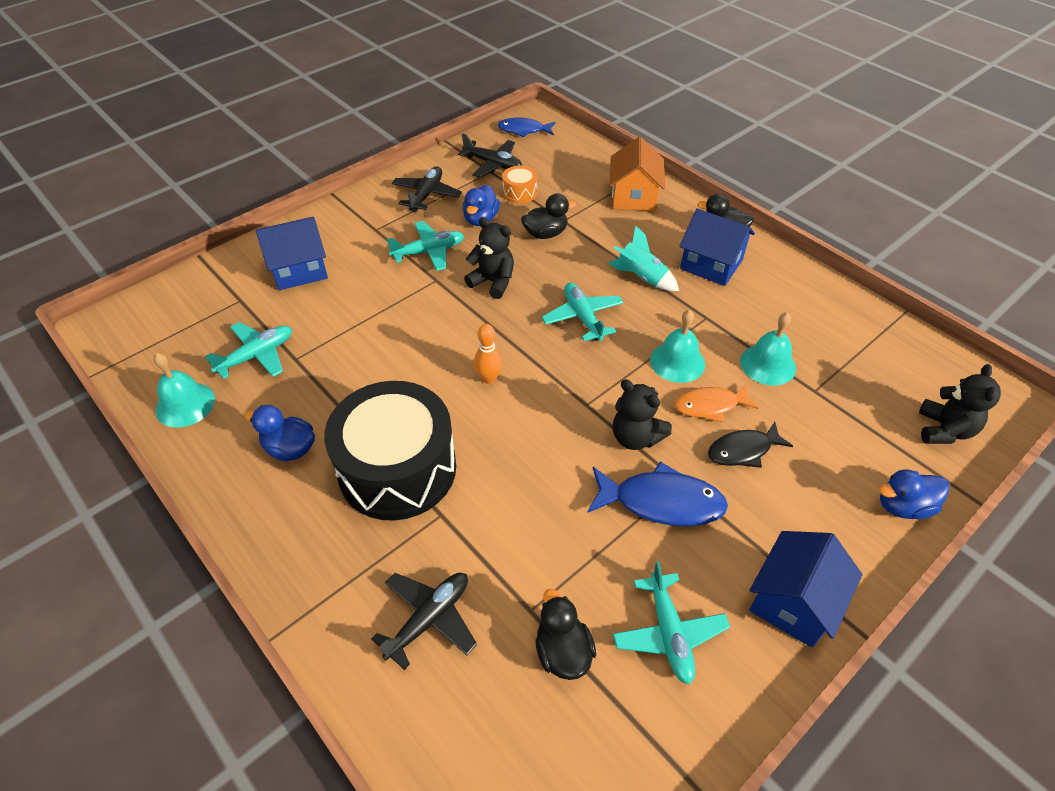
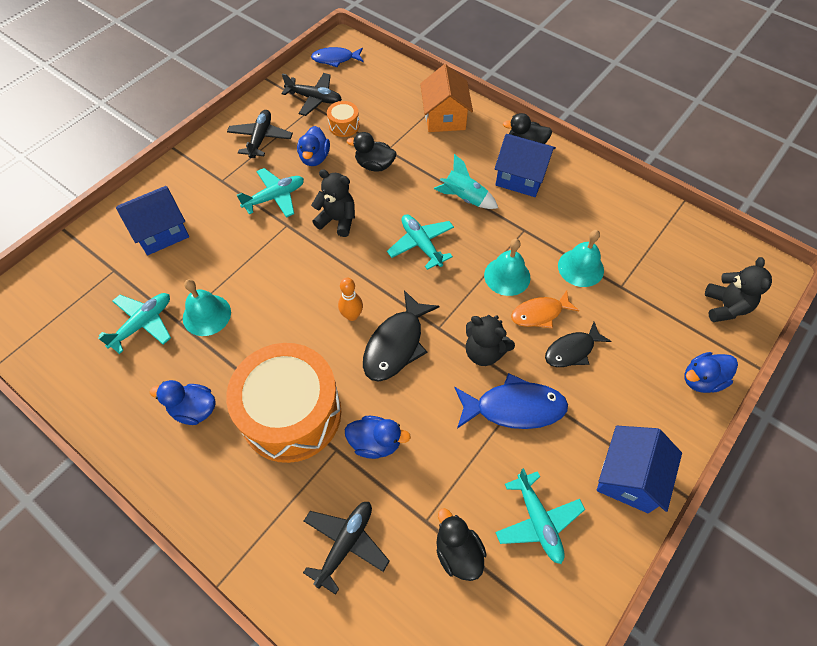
camera: 10 degrees left, 10 degrees up
(185, 404) = (89, 382): turquoise bell -> turquoise bell (206, 315)
(397, 469) = (291, 413): black drum -> orange drum
(488, 514) = (375, 443): none -> blue duck
(533, 414) = (396, 344): none -> black fish
(545, 234) = (374, 165): black duck -> black duck turned 135 degrees counterclockwise

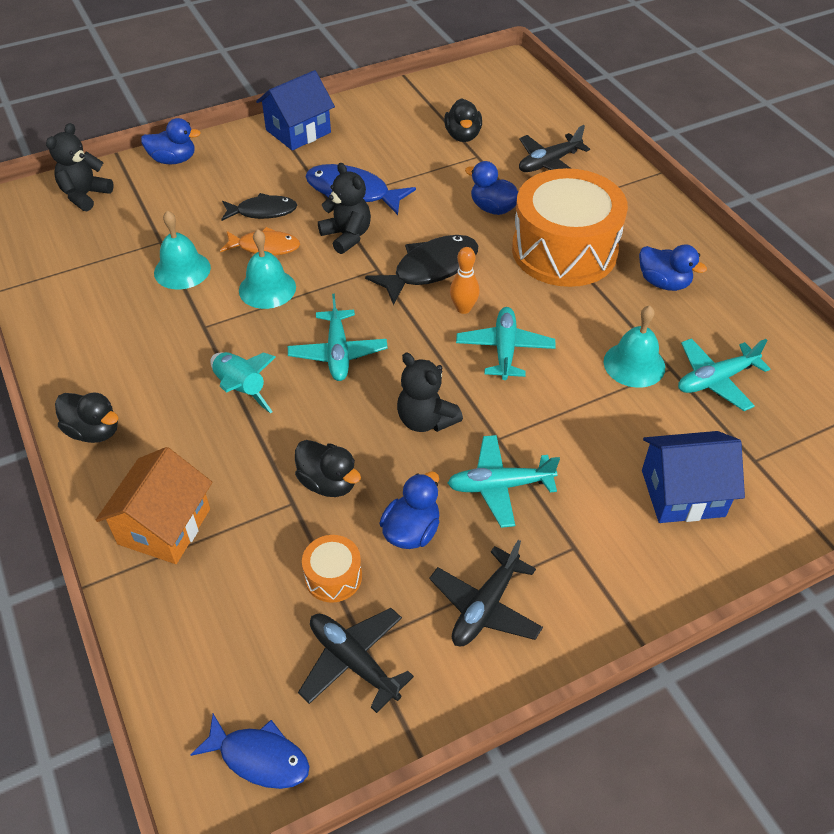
camera: 155 degrees left, 10 degrees down
(521, 177) = (146, 389): blue house -> none
(537, 521) = (390, 132): turquoise plane -> turquoise plane (504, 349)

